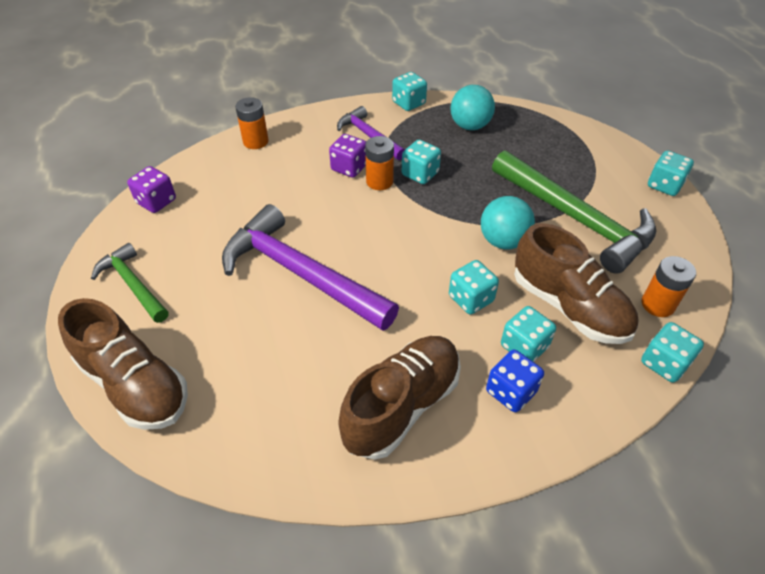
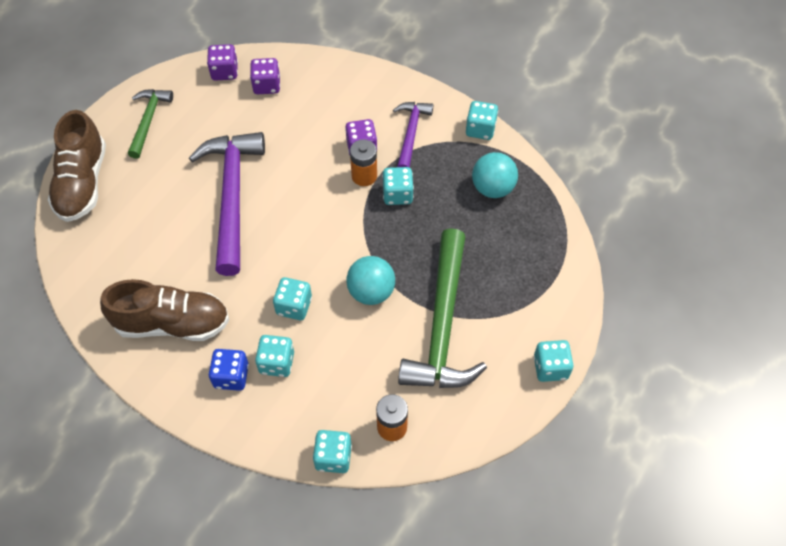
camera: 50 degrees right, 10 degrees up
(210, 185) = (267, 85): none -> purple dice
(255, 141) = (335, 74): orange battery -> none
(568, 306) = (339, 370): brown shoe -> none

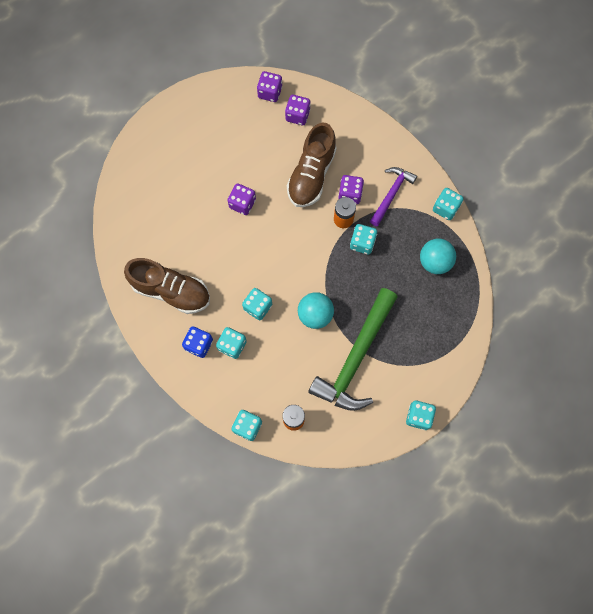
camera: 20 degrees right, 15 degrees up
(83, 183) = (140, 157): brown shoe -> brown shoe (311, 175)
(149, 120) = (201, 118): green hammer -> none
(232, 196) = (242, 203): purple hammer -> purple dice

